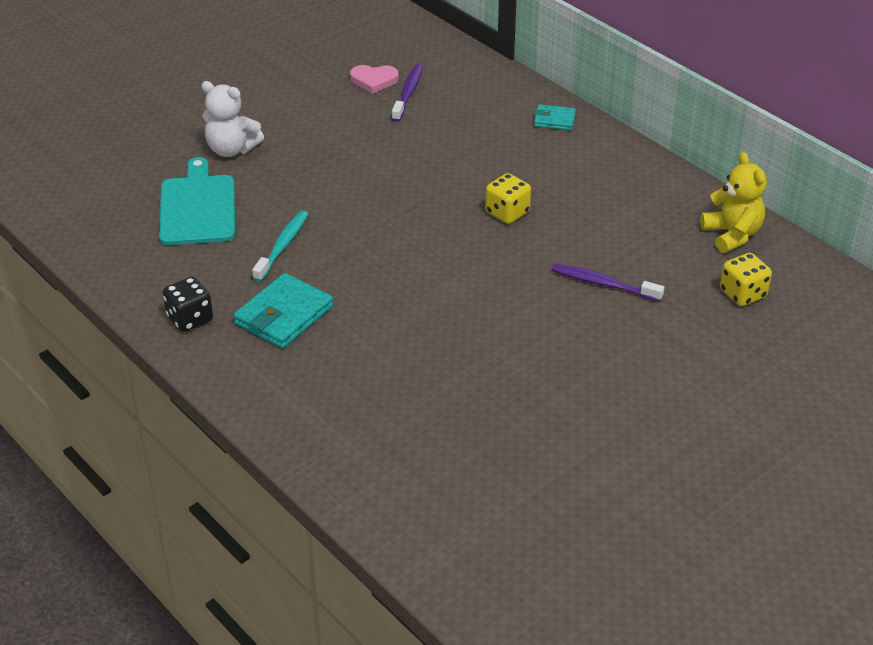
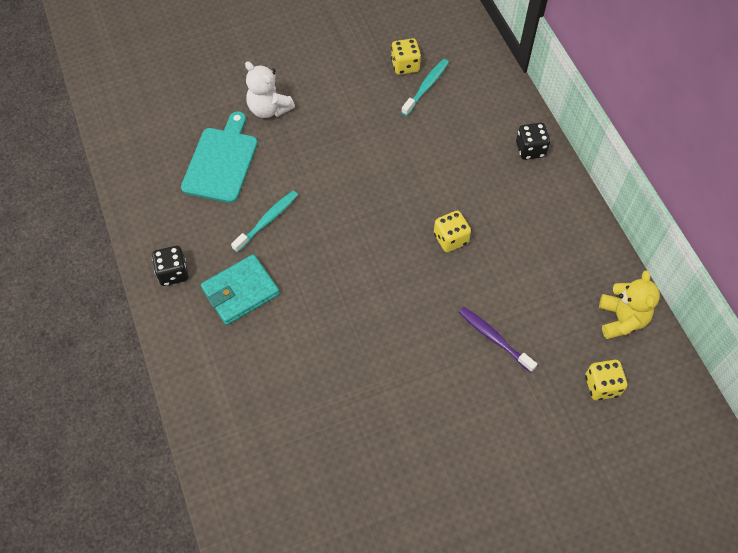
camera: 20 degrees right, 20 degrees up
(374, 80) = (405, 65): pink heart -> yellow dice
(408, 93) = (426, 87): purple toothbrush -> turquoise toothbrush
(554, 120) = (530, 149): turquoise wallet -> black dice

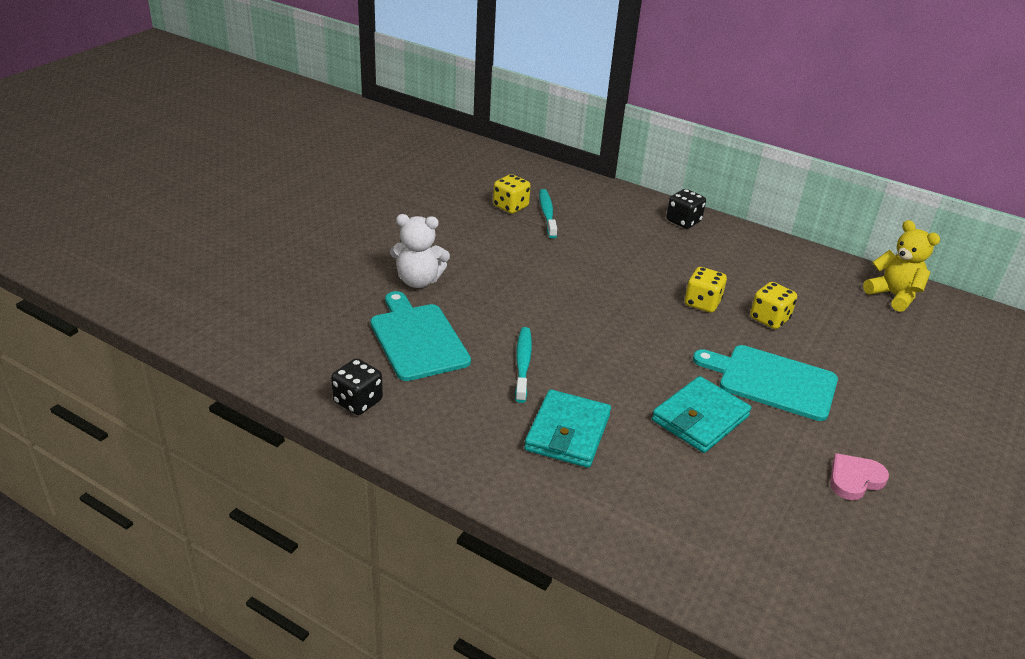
camera: 40 degrees left, 25 degrees down
(173, 273) = (476, 453): black dice -> black dice (358, 401)
(336, 333) = (700, 418): none -> turquoise wallet
(385, 443) = (854, 479): none -> pink heart
(422, 336) = (772, 381): none -> turquoise cutting board
(494, 338) = (828, 353): purple toothbrush -> none
(602, 386) = (942, 344): yellow dice -> yellow dice (769, 319)

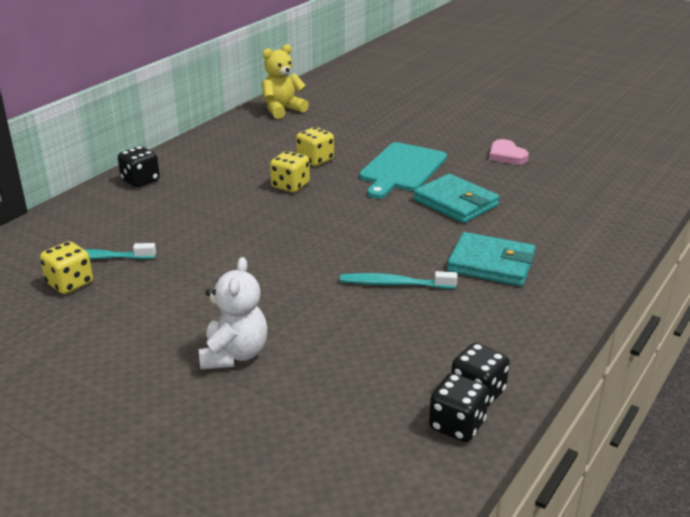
camera: 85 degrees left, 5 degrees down
(319, 386) = (457, 425): none -> black dice
(417, 339) = (357, 352): turquoise cutting board -> none

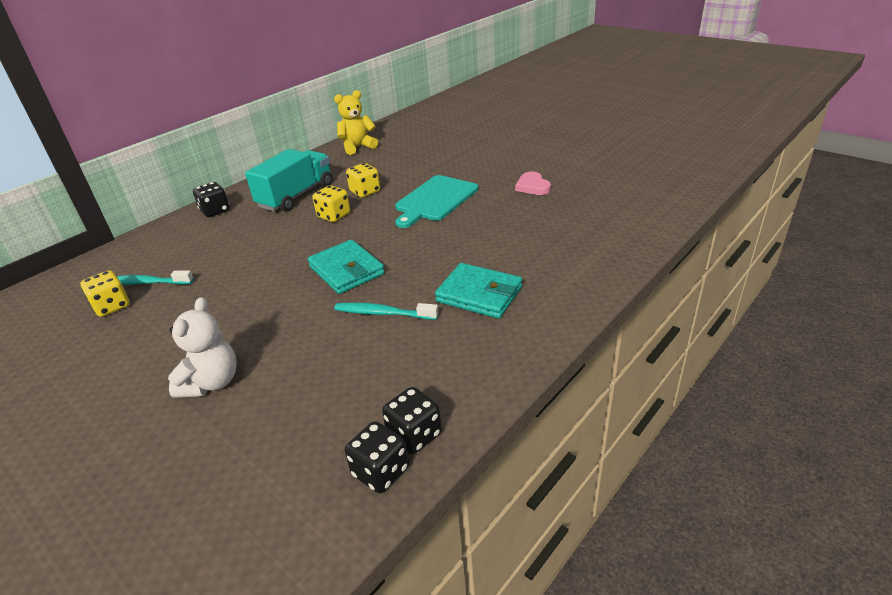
camera: 10 degrees right, 5 degrees up
(233, 164) = (296, 195): none -> turquoise truck
(455, 203) = (470, 232): turquoise wallet -> turquoise wallet (346, 270)

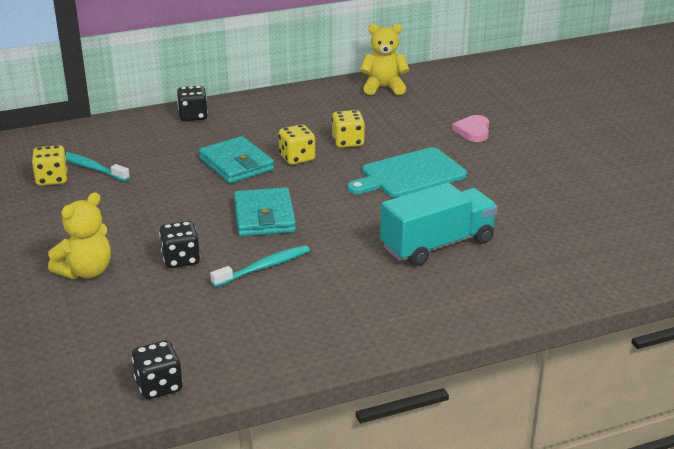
camera: 25 degrees right, 5 degrees down
(212, 382) = (86, 271): white teddy bear -> yellow teddy bear
(296, 195) = (278, 124): turquoise truck -> turquoise truck (437, 245)
(383, 313) = (263, 267): turquoise toothbrush -> turquoise toothbrush turned 105 degrees clockwise
(414, 435) = (205, 372): black dice -> black dice (181, 259)
(479, 294) = (363, 282): turquoise wallet -> turquoise wallet (236, 164)
(532, 186) = (527, 194): pink heart -> pink heart (473, 131)

